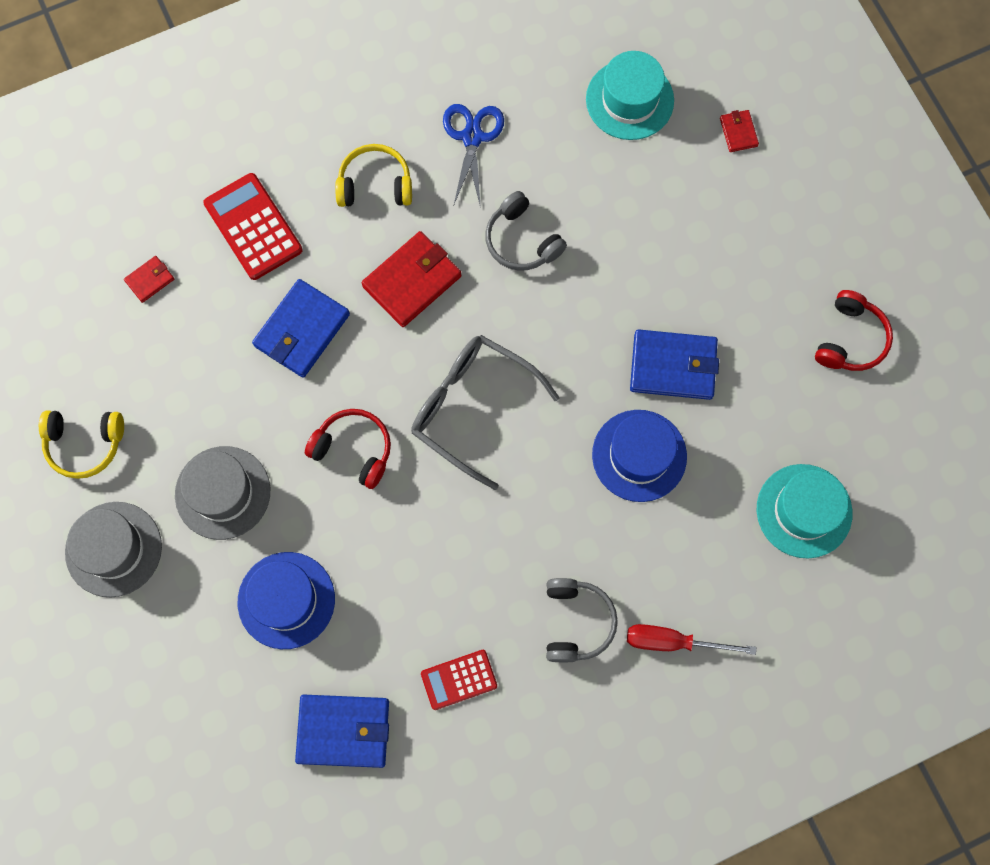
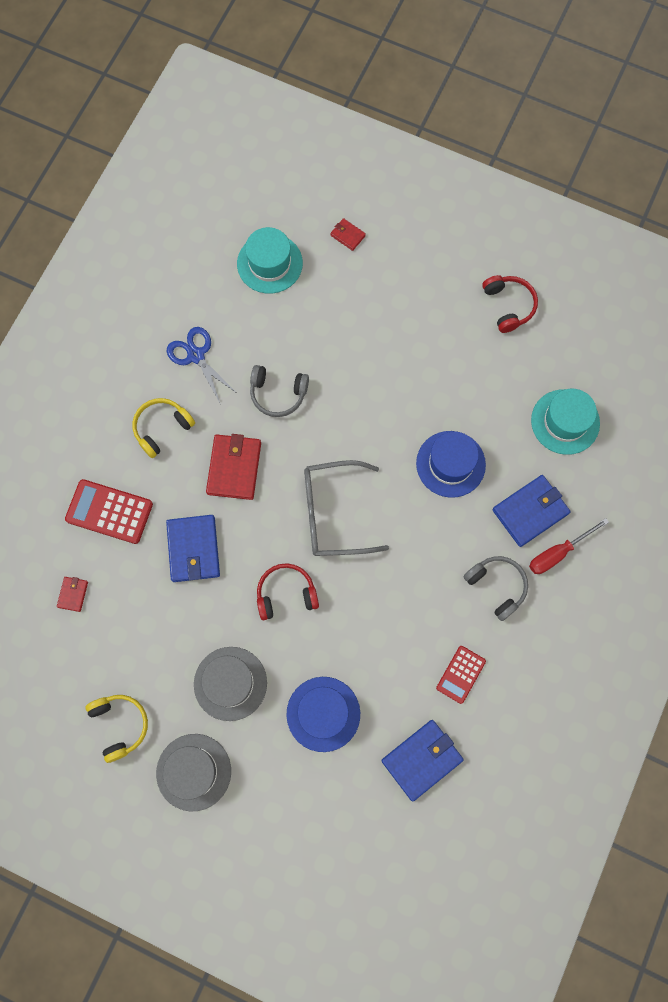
camera: 40 degrees left, 0 degrees up
(85, 444) = (120, 725): yellow headphones -> yellow headphones turned 75 degrees counterclockwise
(673, 366) = (425, 398): blue wallet -> blue wallet (530, 511)

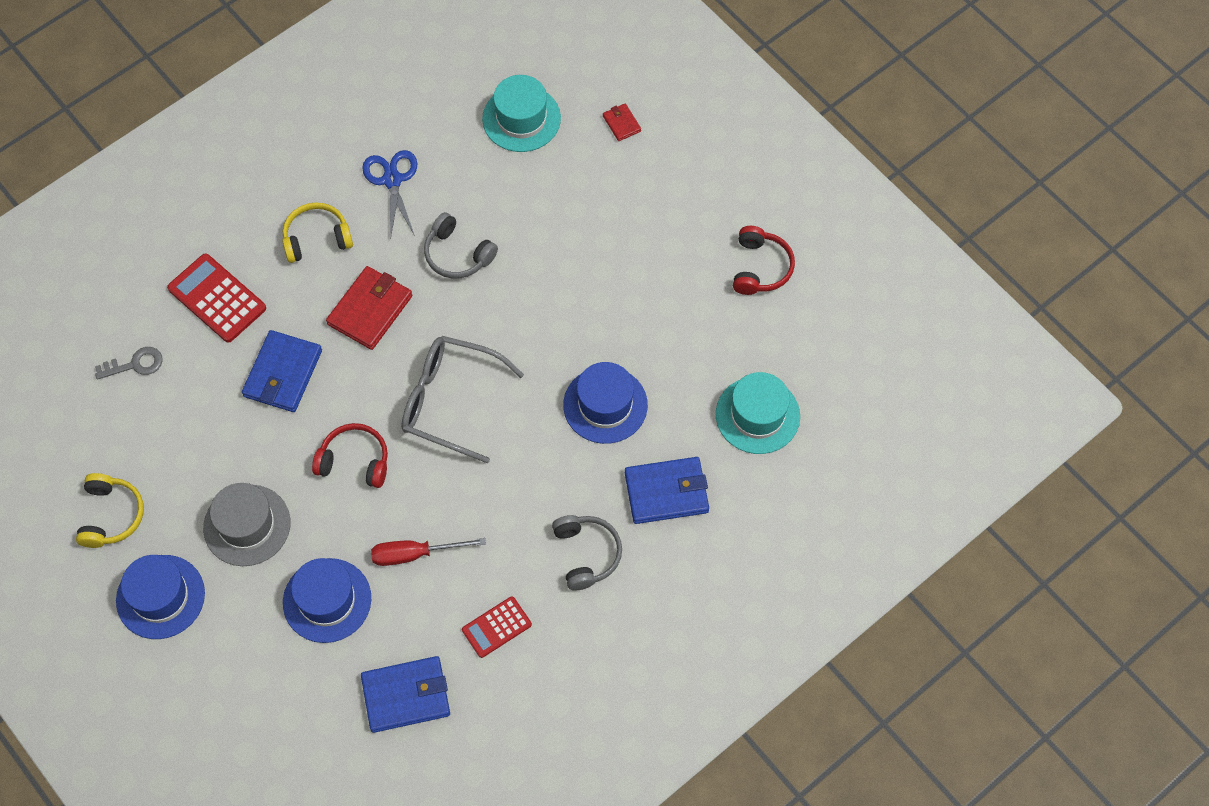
camera: 25 degrees right, 10 degrees down
(73, 594) = (135, 364): red wallet -> grey key
(193, 772) = (160, 597): grey hat -> blue hat
(558, 553) = (674, 549): red screwdriver -> red screwdriver (414, 554)

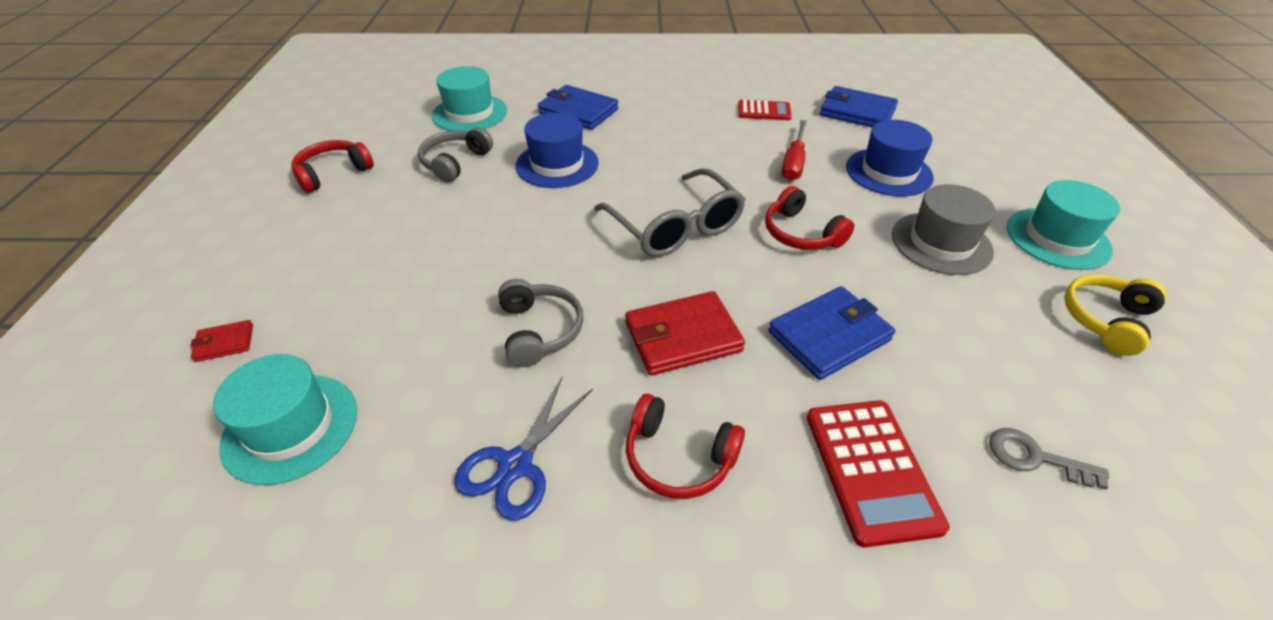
camera: 140 degrees left, 20 degrees down
(160, 597) = (1057, 238): blue hat -> turquoise hat
(316, 238) = (678, 458): yellow headphones -> red headphones
(414, 554) = (793, 163): red screwdriver -> red screwdriver turned 75 degrees clockwise
(586, 554) = (666, 112): grey headphones -> grey headphones (455, 162)
(621, 123) = (224, 343): red wallet -> red wallet turned 60 degrees clockwise

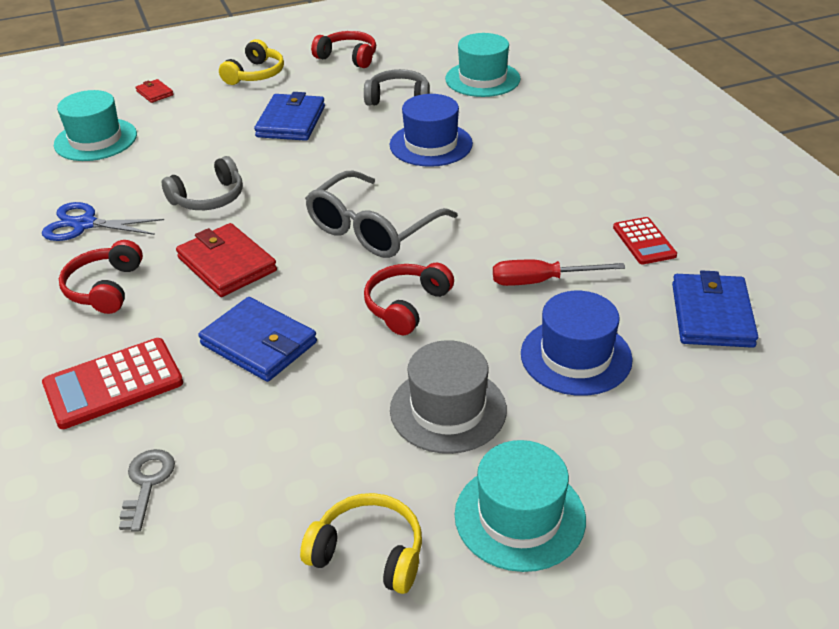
camera: 70 degrees right, 5 degrees down
(287, 244) = (255, 74): none -> yellow headphones
(578, 111) = (535, 129): blue wallet -> blue wallet (291, 121)

